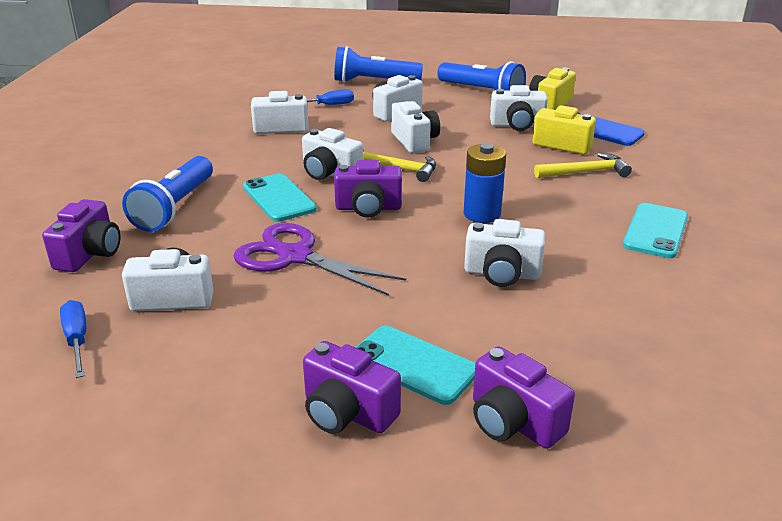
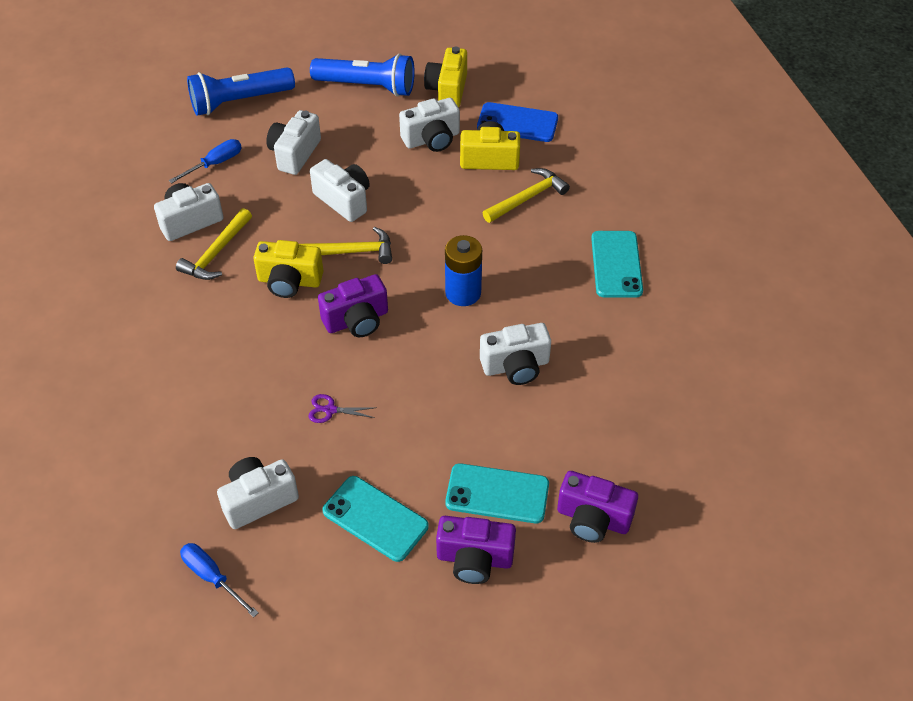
camera: 25 degrees left, 20 degrees up
(89, 254) = (137, 477): purple camera -> none
(175, 207) = (170, 385): blue flashlight -> none
(279, 198) = (263, 336): turquoise phone -> turquoise phone (375, 518)
(285, 147) = (216, 253): none -> yellow hammer
(295, 257) = (330, 410): purple scissors -> purple scissors, size x0.41
(330, 173) = (289, 281): white camera -> yellow camera

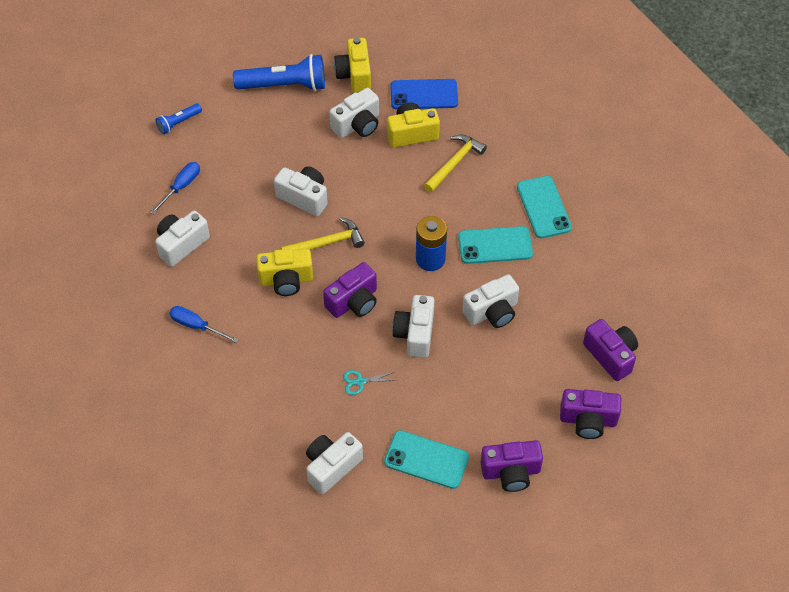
camera: 15 degrees left, 5 degrees up
(212, 577) = (320, 535): blue screwdriver -> blue screwdriver (196, 326)
(216, 253) = (215, 268): yellow hammer -> none
(239, 101) = (178, 123): blue flashlight -> blue flashlight, size x0.51
(294, 154) = (246, 163): white camera -> white camera (415, 334)
(330, 410) = (360, 382): purple scissors -> turquoise scissors
(497, 494) = (511, 418): turquoise phone -> turquoise phone (495, 245)
(646, 448) = (611, 355): none -> purple camera

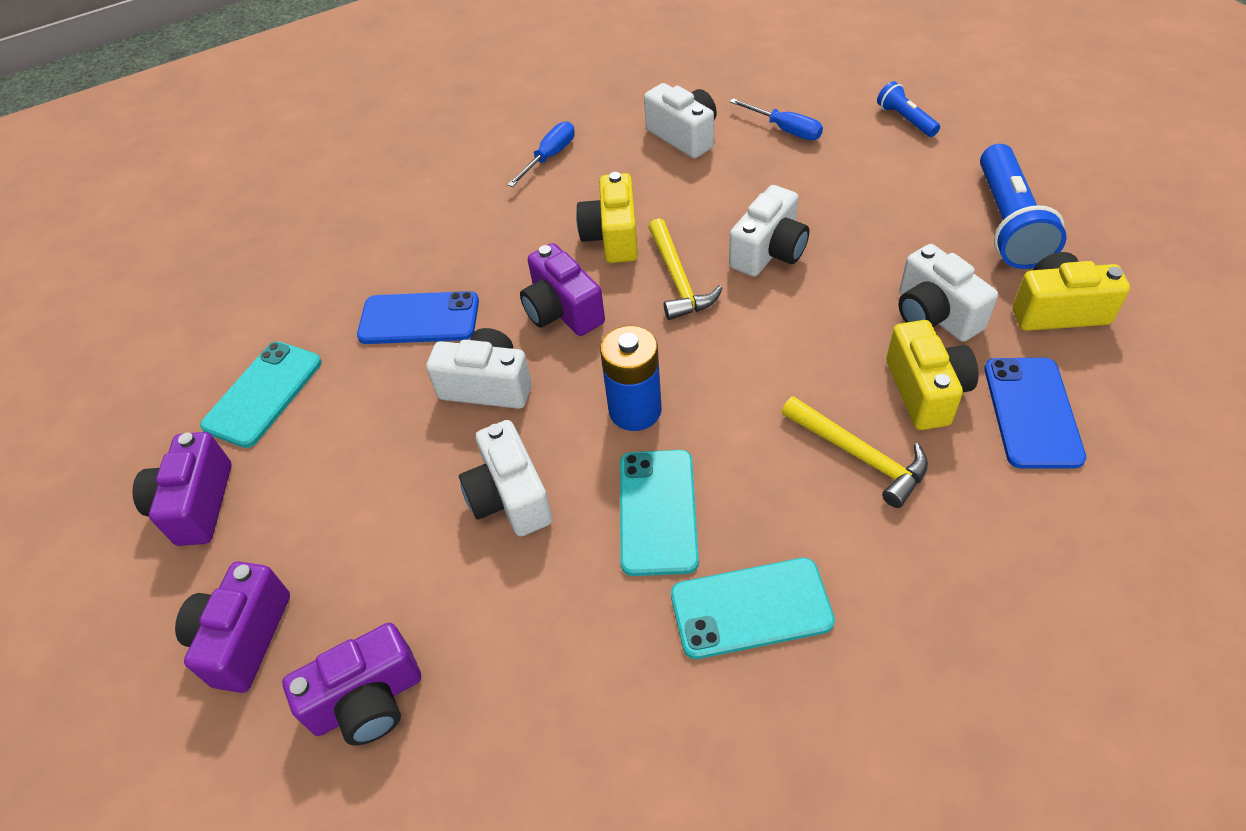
camera: 100 degrees right, 5 degrees down
(331, 467) = (295, 289): white camera -> none
(360, 382) = (419, 319): turquoise scissors -> blue phone

